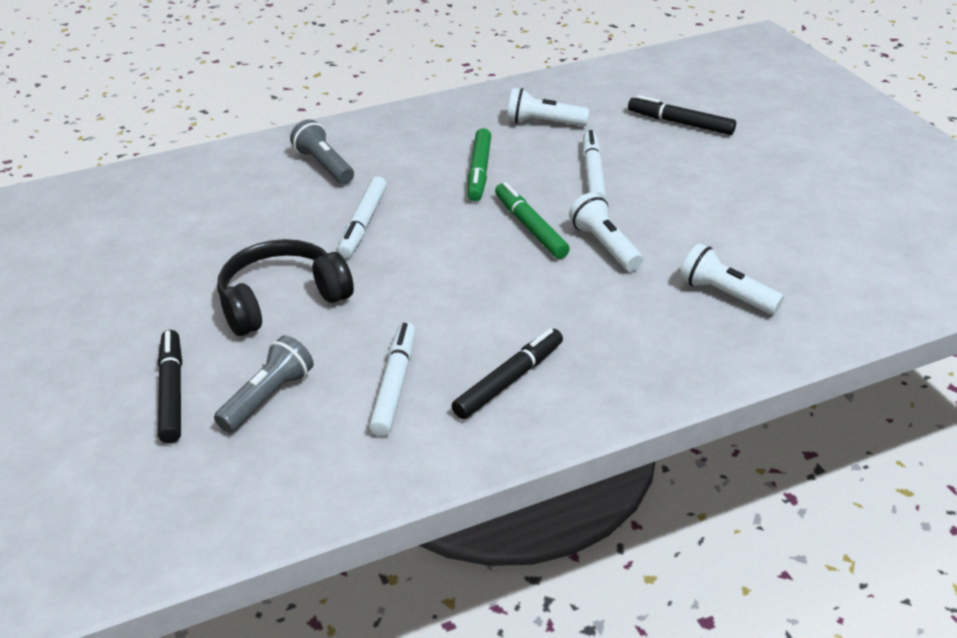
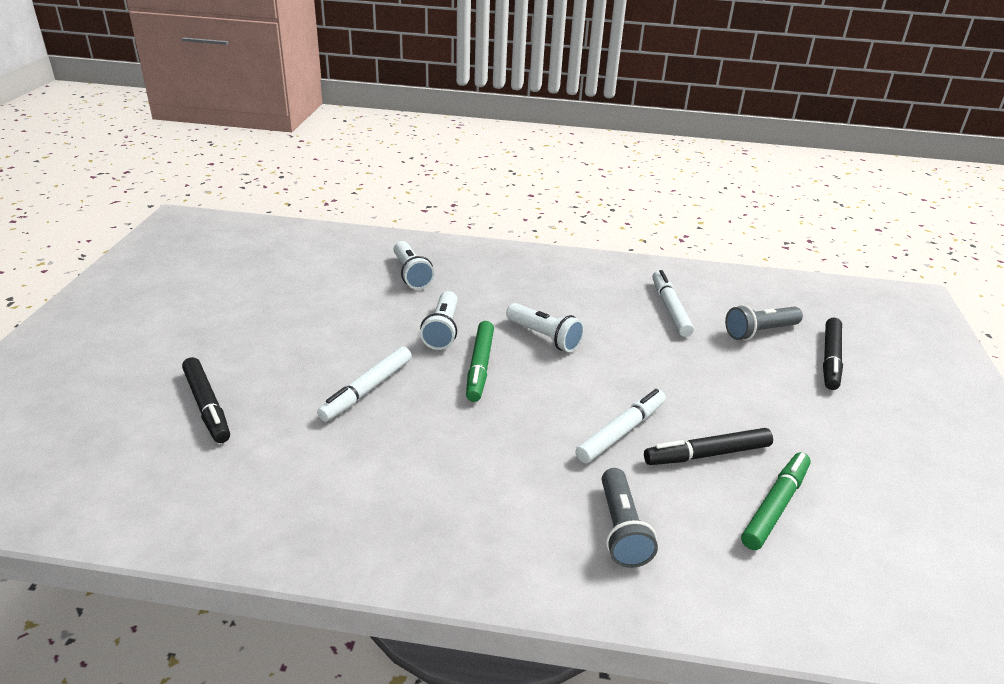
camera: 150 degrees left, 5 degrees down
(282, 300) = (729, 391): black headphones -> none
(395, 385) = (670, 309): white marker -> white marker turned 135 degrees clockwise
(479, 171) = (463, 441): green marker -> green marker (775, 506)
(509, 380) = (596, 286): black marker -> black marker (707, 454)
(543, 123) = (327, 474): white flashlight -> white flashlight (544, 337)

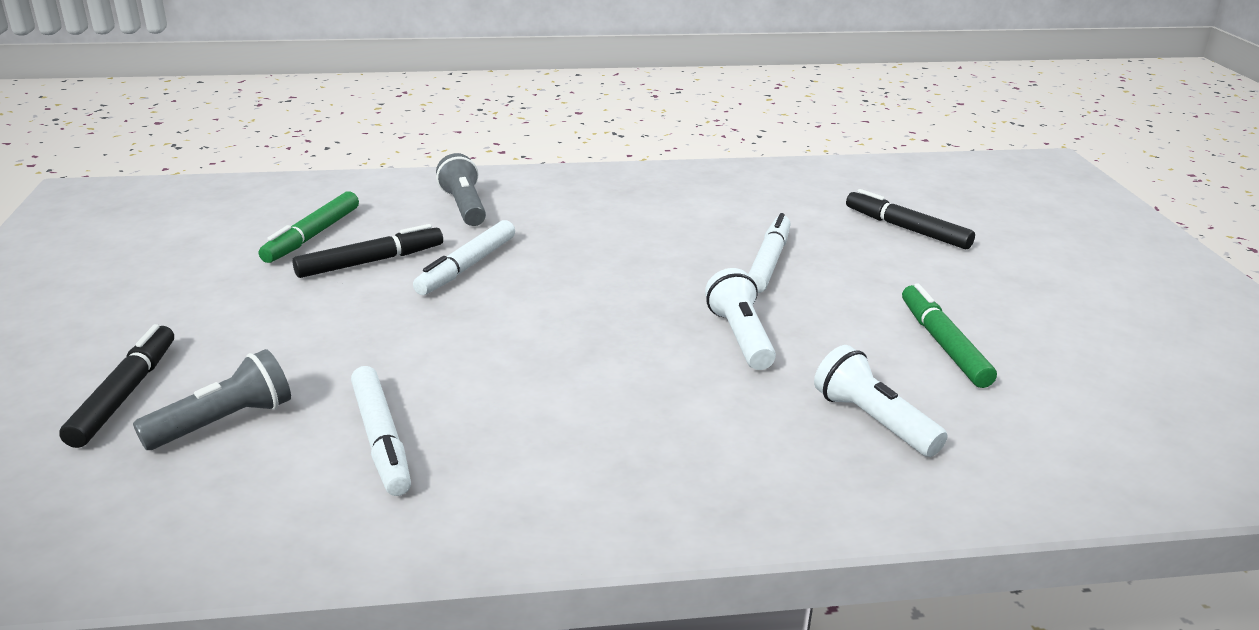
camera: 165 degrees right, 5 degrees down
(479, 366) = (659, 302): green marker -> green marker (943, 344)
(544, 337) = (589, 352): white flashlight -> none

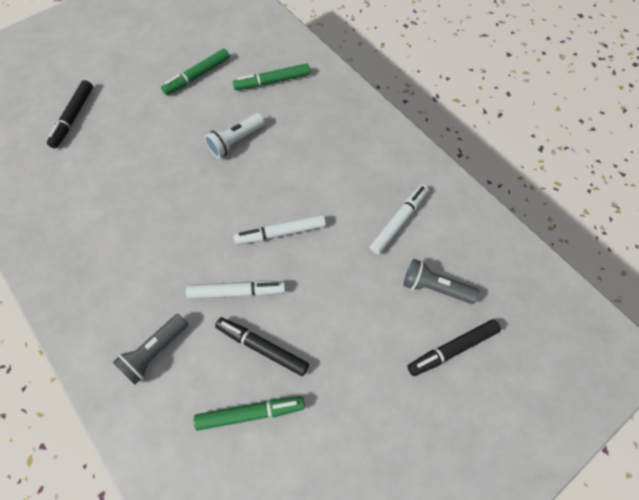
camera: 120 degrees left, 35 degrees up
(769, 262) = (149, 159): white marker -> white marker (280, 232)
(873, 421) = (272, 81): white flashlight -> green marker

